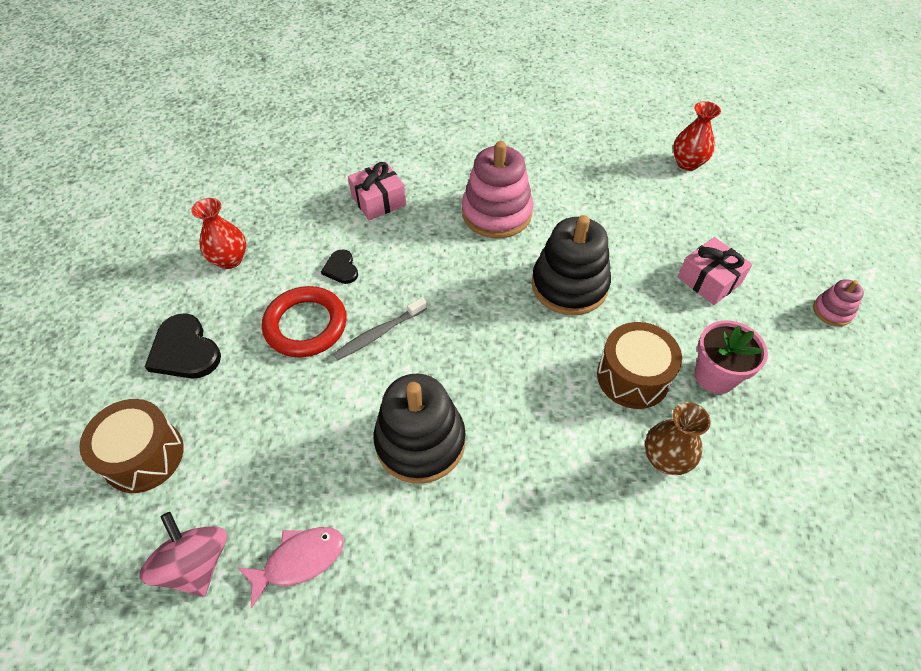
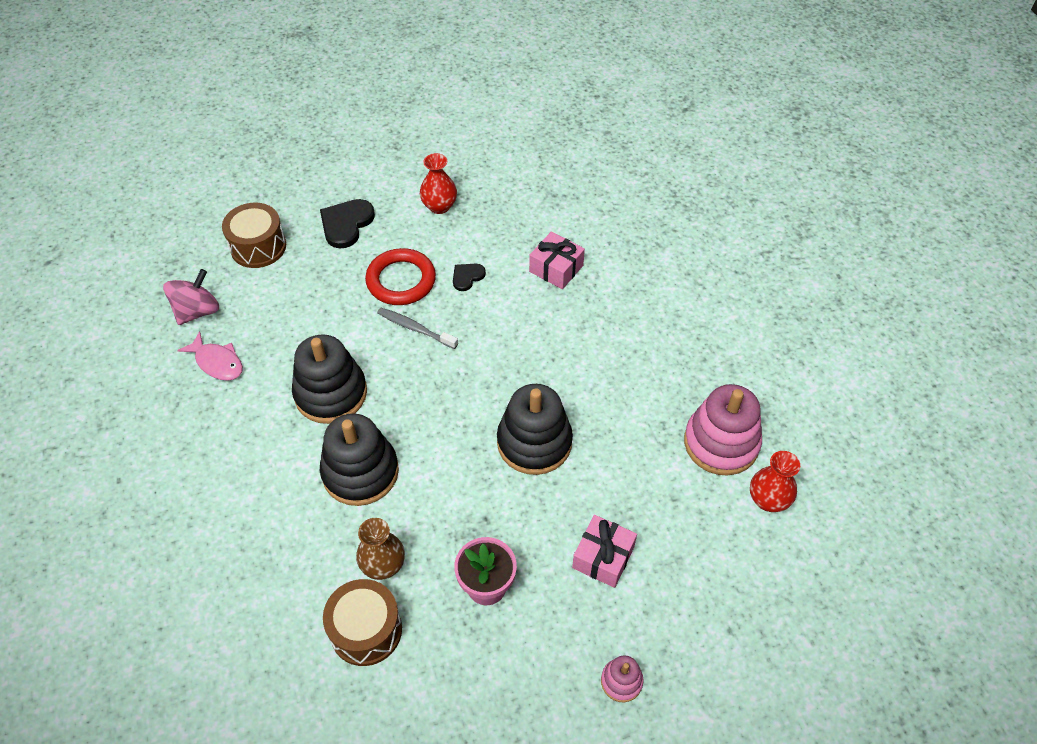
camera: 65 degrees right, 0 degrees up
(496, 213) = (592, 358): pink stacking toy -> pink stacking toy (721, 443)
(540, 444) = (360, 472): none -> black stacking toy
(633, 377) = (455, 520): brown drum -> brown drum (366, 630)

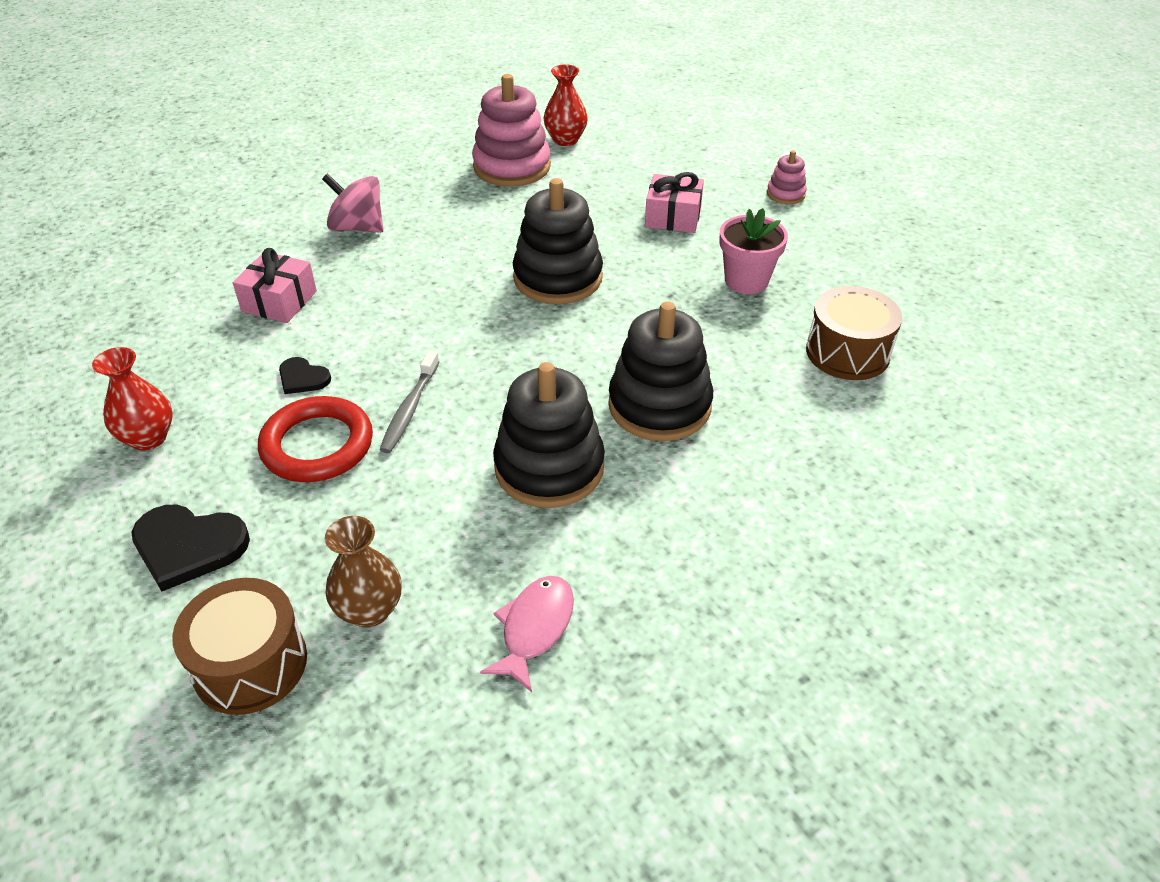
camera: 105 degrees left, 10 degrees down
(197, 311) = (427, 706): pink spinning top -> pink spinning top (358, 227)
(383, 565) = (768, 357): brown vase -> brown vase (369, 610)

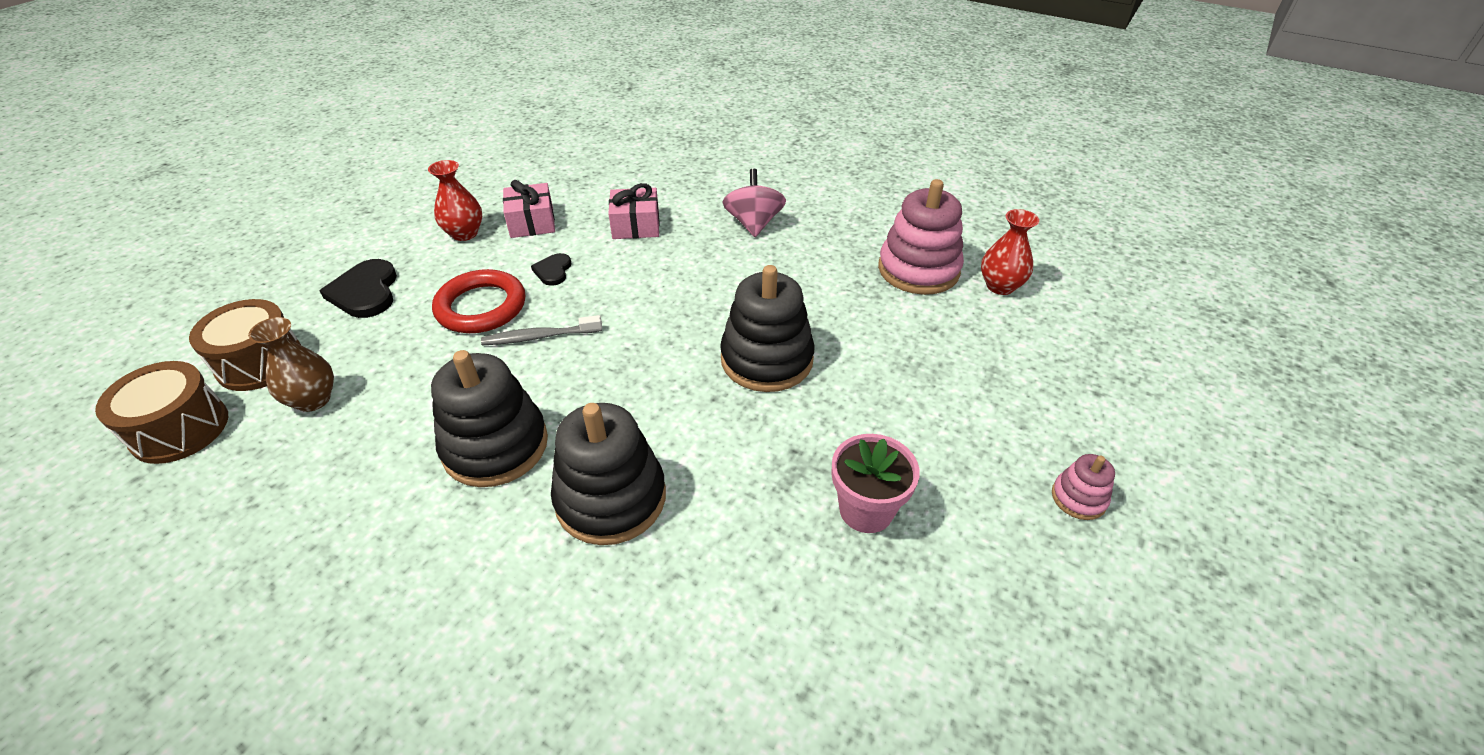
camera: 65 degrees right, 0 degrees up
(534, 629) = (299, 504): pink fish -> none
(673, 217) = (936, 409): pink gift -> pink gift (532, 222)
(847, 352) = (791, 656): brown drum -> brown drum (180, 429)

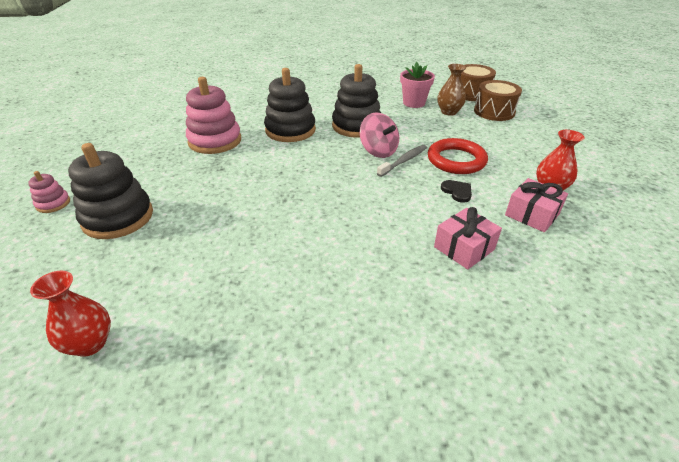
camera: 145 degrees right, 5 degrees down
(365, 292) = (520, 143): black heart -> none
(753, 224) = (377, 301): pink spinning top -> pink spinning top (378, 151)
(766, 359) = (267, 199): black stacking toy -> black stacking toy (118, 217)
(866, 510) = (174, 162): pink flower pot -> pink flower pot (414, 103)
(918, 270) = (183, 323): pink stacking toy -> pink stacking toy (215, 141)

